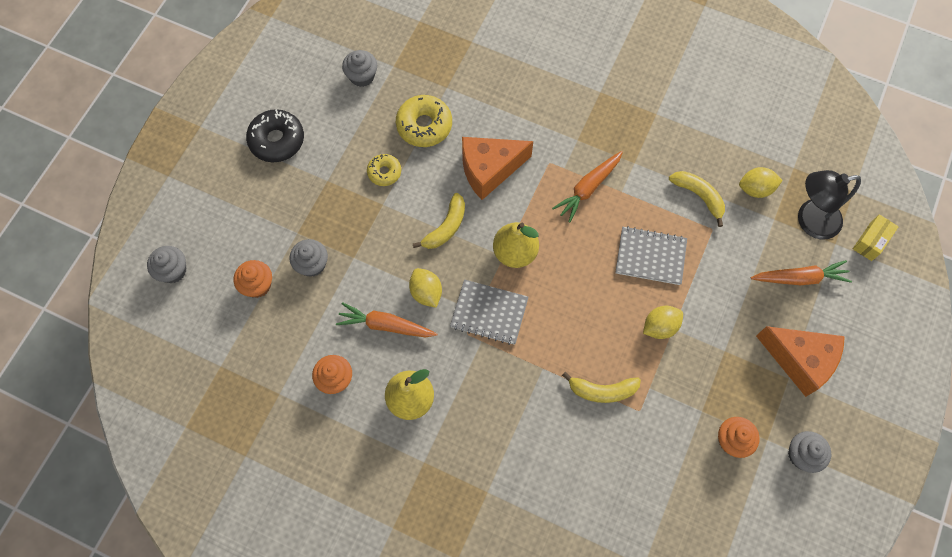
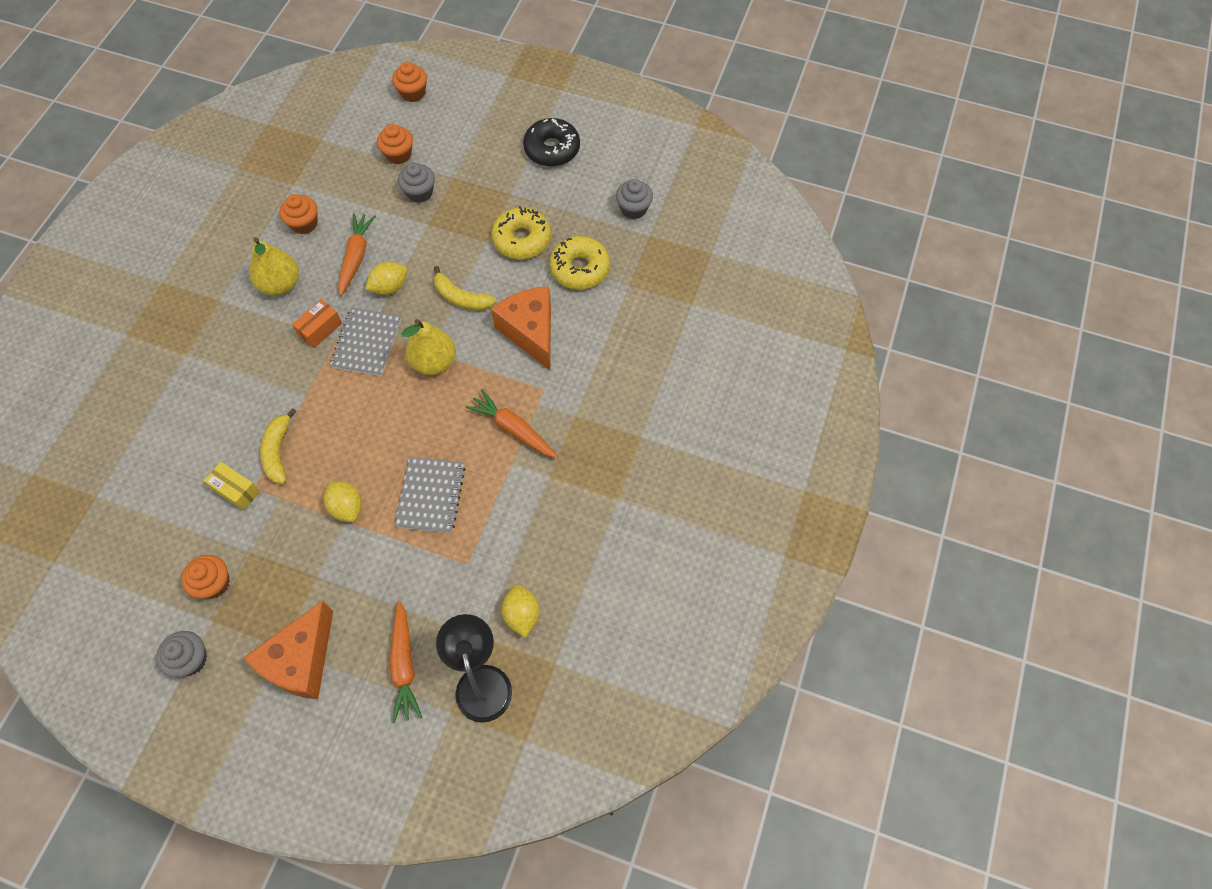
camera: 85 degrees right, 5 degrees down
(173, 271) = (413, 93): grey cupcake -> orange cupcake
(384, 172) = (522, 239): yellow donut -> yellow donut, size x1.67
(469, 357) = (320, 329): none -> orange box
(699, 196) = (509, 548): yellow banana -> none
(870, 241) = (454, 758): yellow box -> yellow box (236, 490)

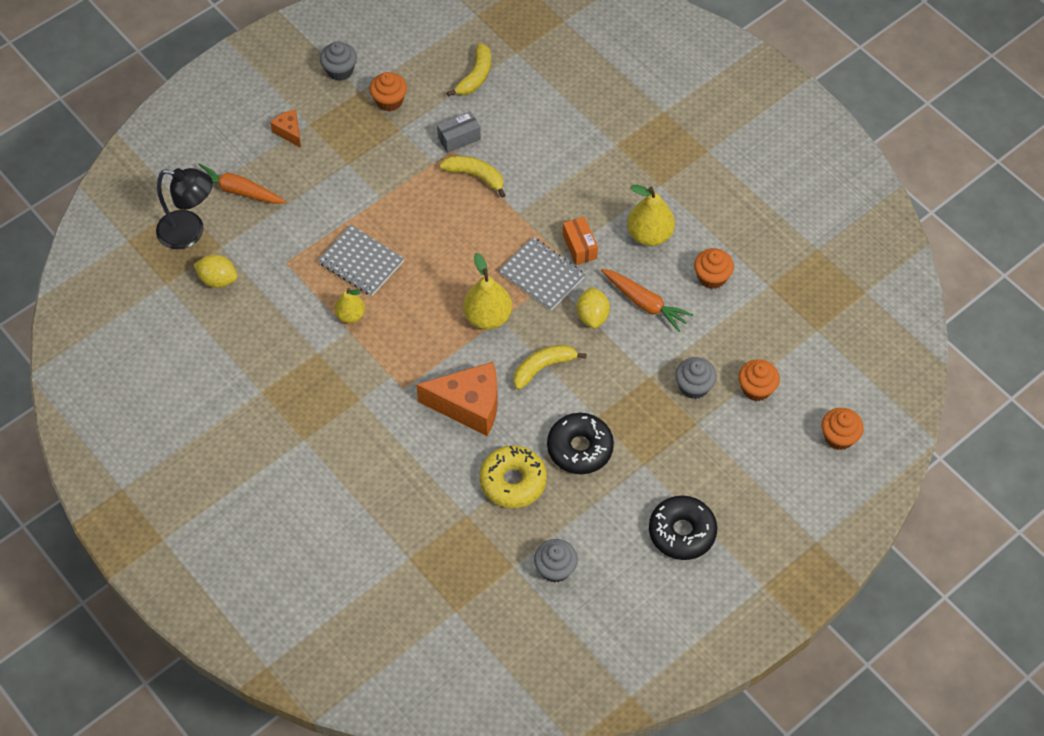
camera: 120 degrees right, 5 degrees down
(145, 517) = (475, 76): none -> yellow banana
(236, 490) = (459, 138): yellow box -> grey box
(301, 661) = (289, 132): orange cheese -> orange cheese, size x0.49
(347, 507) = (392, 203): yellow lemon -> none
(494, 471) = (350, 315): none -> yellow pear
(513, 429) = (380, 347): orange carrot -> none
(522, 239) = (580, 448): yellow donut -> black donut

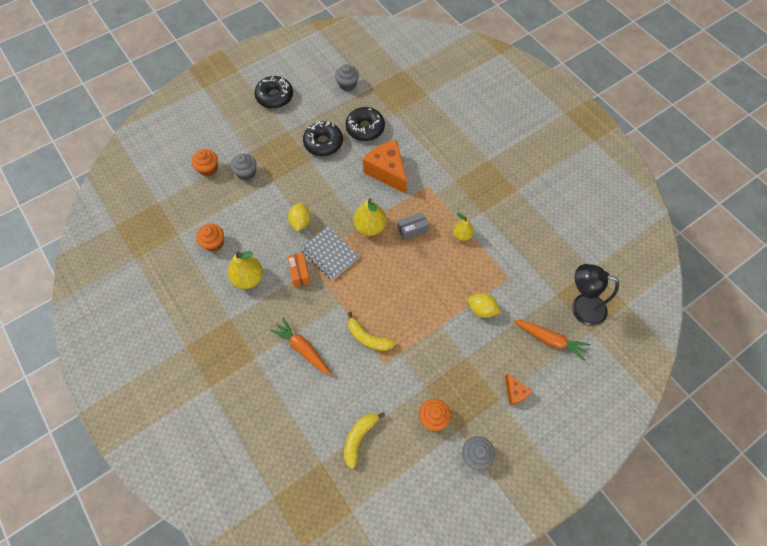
camera: 175 degrees left, 5 degrees up
(218, 280) = (555, 268): yellow lemon -> yellow lemon (481, 309)
(361, 262) = (455, 273): grey notebook -> none
(459, 138) = (378, 374): grey box -> grey box (412, 230)
(469, 405) = (387, 172): orange cheese -> orange cheese turned 45 degrees clockwise
(513, 481) = (365, 128): yellow donut -> black donut
(543, 367) = (338, 191): yellow banana -> none
(645, 303) = (263, 228): orange carrot -> orange carrot (303, 349)
(839, 437) = (169, 138): orange cupcake -> none

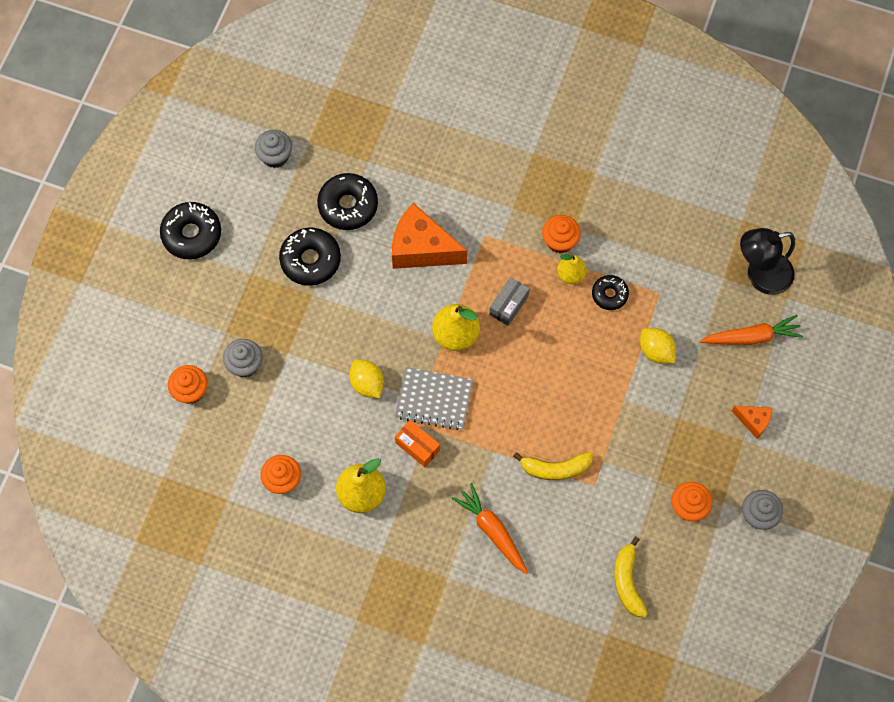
camera: 35 degrees left, 5 degrees up
(303, 349) = (492, 531): orange carrot -> orange carrot turned 45 degrees clockwise
(469, 213) = (560, 241): none -> orange cupcake
(477, 260) = (609, 294): none -> black donut
(481, 309) = (656, 351): yellow lemon -> yellow lemon turned 60 degrees clockwise

